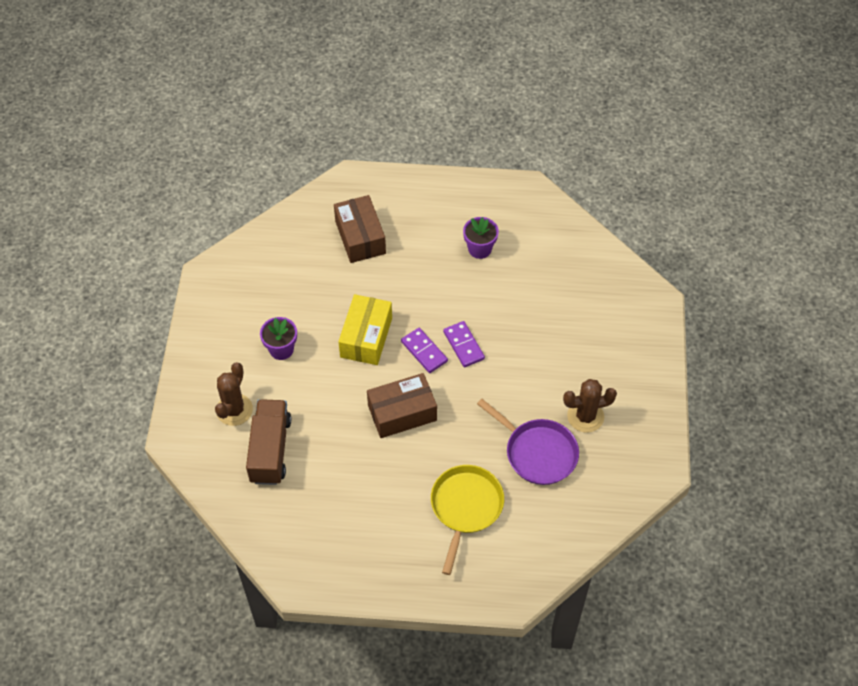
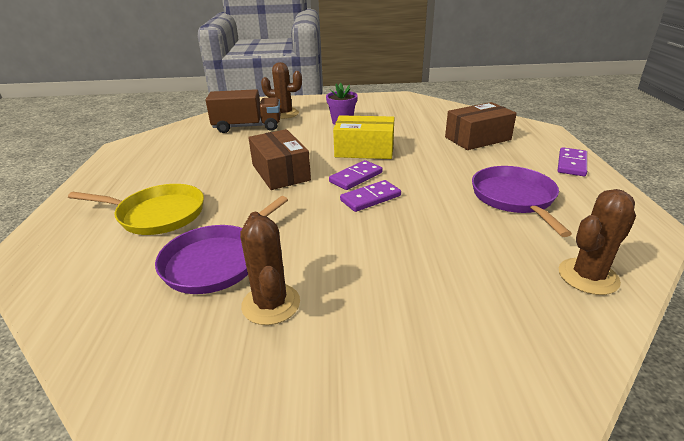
camera: 85 degrees right, 25 degrees down
(430, 189) = (572, 164): none -> purple domino
(479, 249) = (514, 198): purple flower pot -> purple pan
(575, 246) = (588, 276): none -> brown cactus

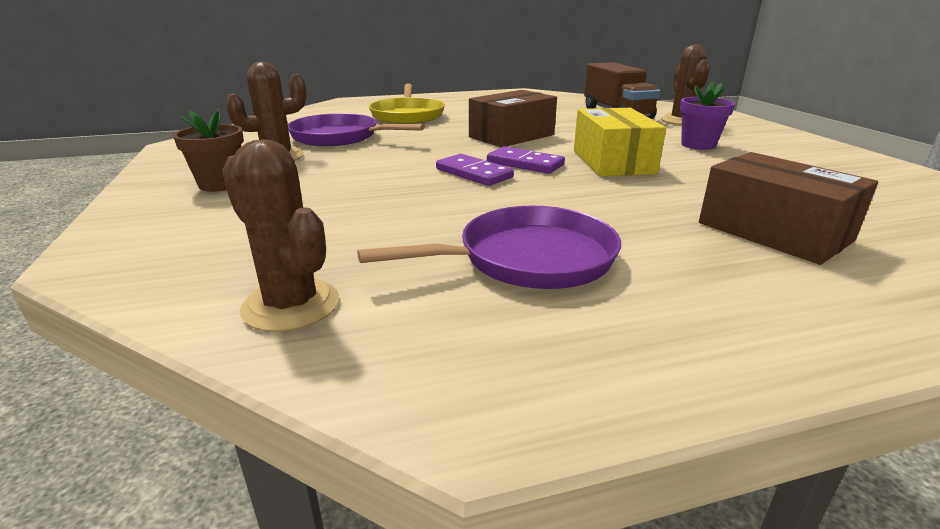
camera: 75 degrees right, 5 degrees down
(355, 339) = (220, 184): none -> brown flower pot
(572, 164) = (764, 335): purple domino -> none

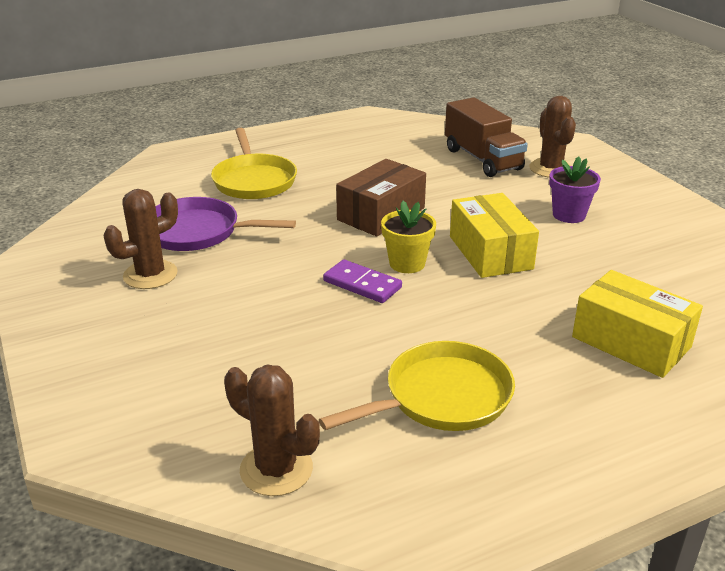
camera: 10 degrees left, 5 degrees up
(220, 184) = (120, 327): brown flower pot -> none
(525, 164) = (407, 263): purple domino -> yellow flower pot
(528, 259) = (442, 397): purple pan -> yellow pan
(773, 232) = (631, 342): brown box -> yellow box

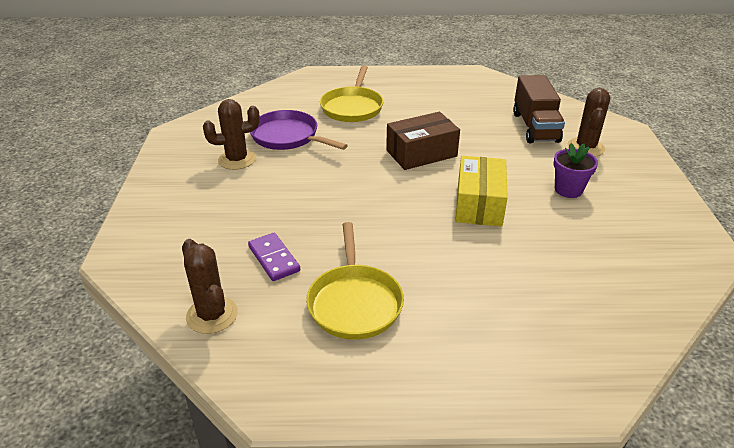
camera: 25 degrees right, 5 degrees up
(362, 284) = (365, 203): purple domino -> purple domino (273, 259)
(407, 263) = (409, 196): yellow flower pot -> none
(442, 397) = (354, 302): yellow pan -> yellow pan turned 90 degrees clockwise
(631, 342) = (531, 307): yellow box -> none

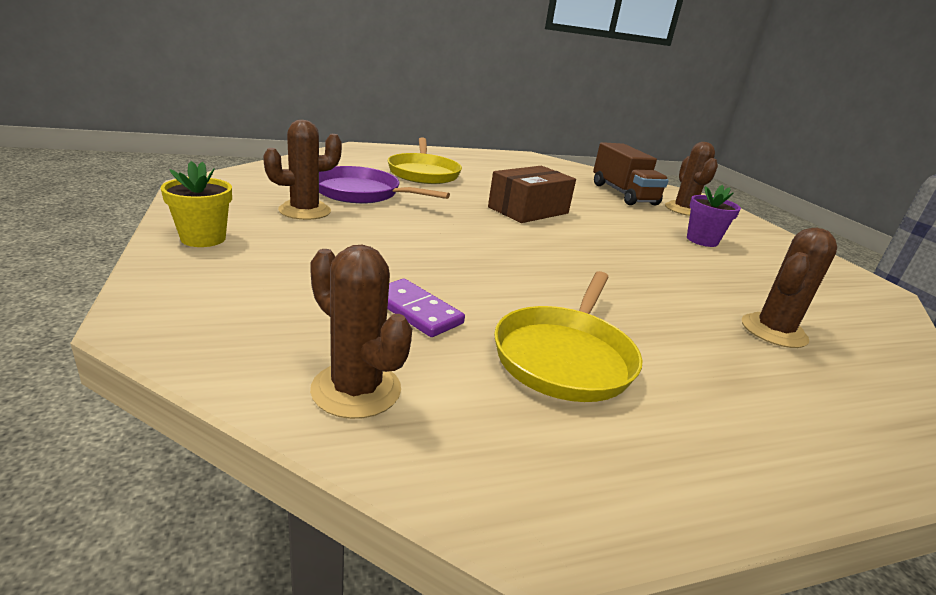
camera: 20 degrees left, 10 degrees down
(161, 190) = (203, 238): none -> yellow flower pot
(354, 302) = (565, 356): yellow pan -> yellow pan turned 45 degrees clockwise
(479, 204) = (627, 252): yellow box -> none
(543, 292) = (773, 331): none -> brown cactus

